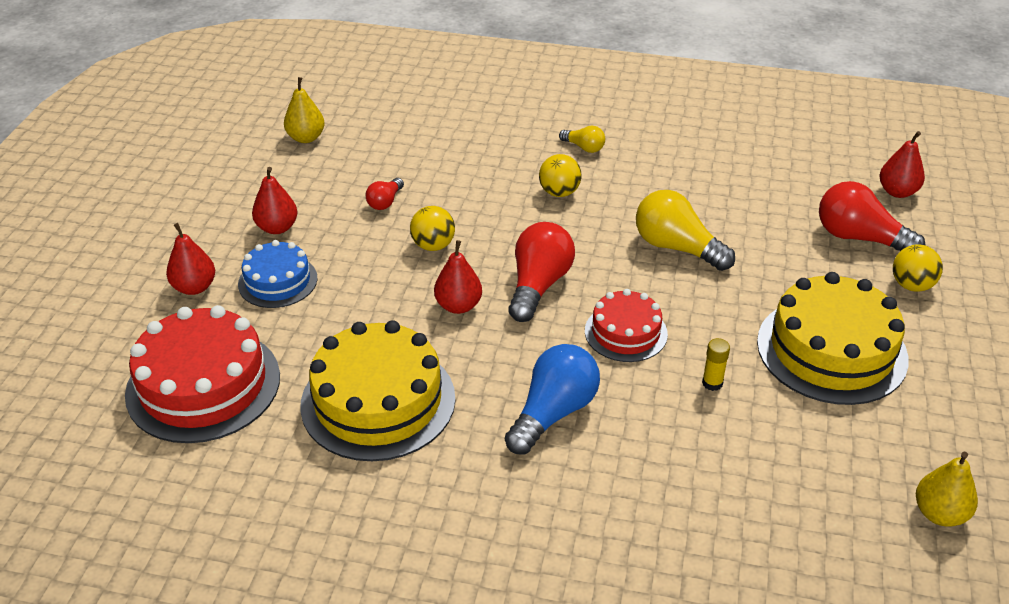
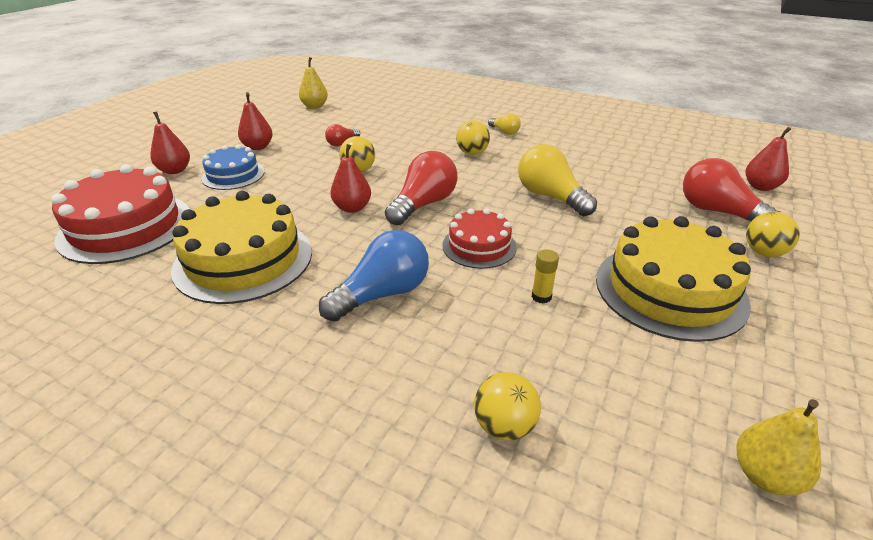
camera: 15 degrees right, 5 degrees down
(726, 520) = (504, 426): none -> yellow ball

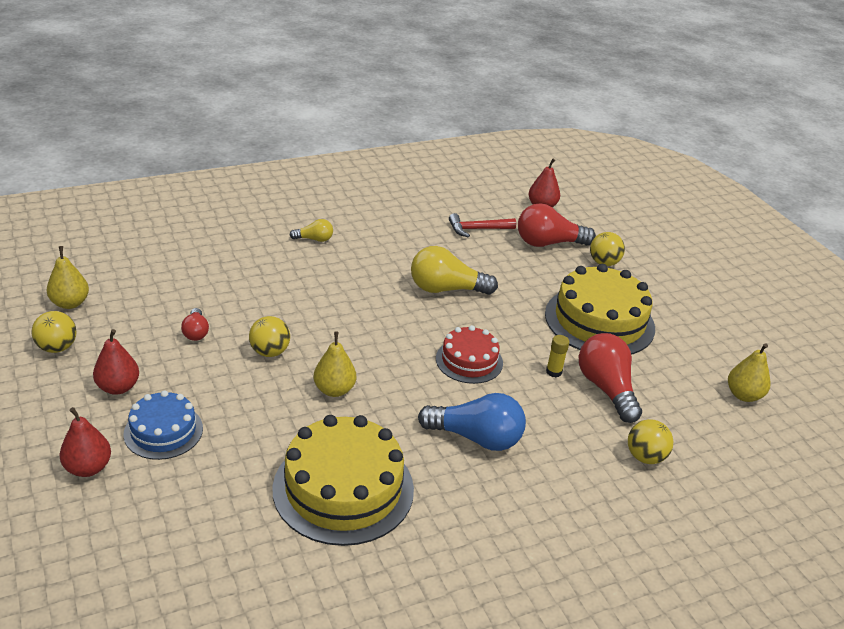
camera: 55 degrees left, 0 degrees up
(126, 227) = (181, 545): red cake -> none
(352, 208) = (334, 390): red pear -> yellow pear
(382, 294) = (476, 438): blue light bulb -> blue light bulb turned 105 degrees clockwise
(423, 204) = (378, 351): red light bulb -> red light bulb (606, 389)
(472, 153) = (328, 278): yellow ball -> yellow ball (57, 347)
(655, 175) = (477, 229): none -> red hammer

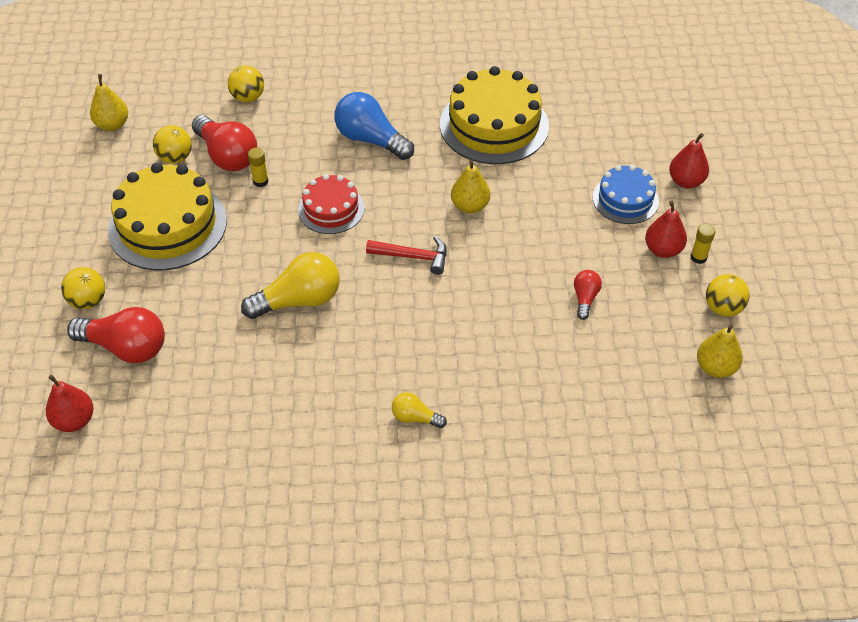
camera: 155 degrees left, 15 degrees up
(79, 387) = (698, 257): none -> yellow glue stick
(270, 352) = (517, 259): yellow ball -> yellow ball (175, 158)
(446, 289) = (299, 300): yellow light bulb -> yellow light bulb turned 45 degrees counterclockwise
(477, 229) = (196, 392): red hammer -> red hammer (413, 257)
(606, 389) = (227, 156): red light bulb -> red light bulb turned 45 degrees counterclockwise

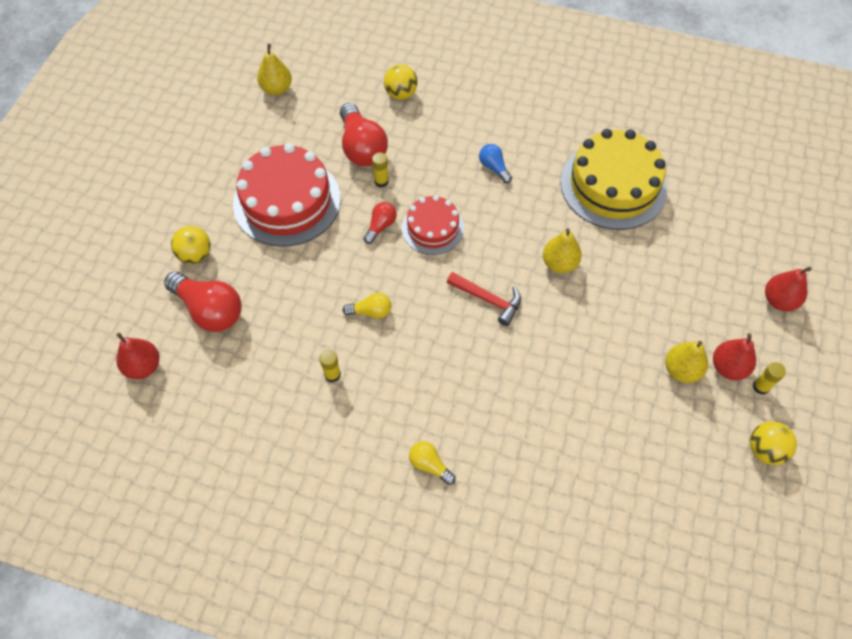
camera: 20 degrees right, 10 degrees up
(167, 225) = (287, 201): yellow cake -> red cake
(175, 158) = (317, 136): yellow ball -> none
(282, 368) = (332, 375): none -> yellow glue stick
(299, 300) = (371, 312): yellow light bulb -> yellow light bulb, size x0.52
(371, 139) = (494, 168): blue light bulb -> blue light bulb, size x0.52
(585, 298) = (632, 395): red light bulb -> red light bulb (380, 226)
(625, 199) = (711, 301): blue cake -> none
(715, 367) = (733, 511): yellow pear -> yellow pear (681, 370)

